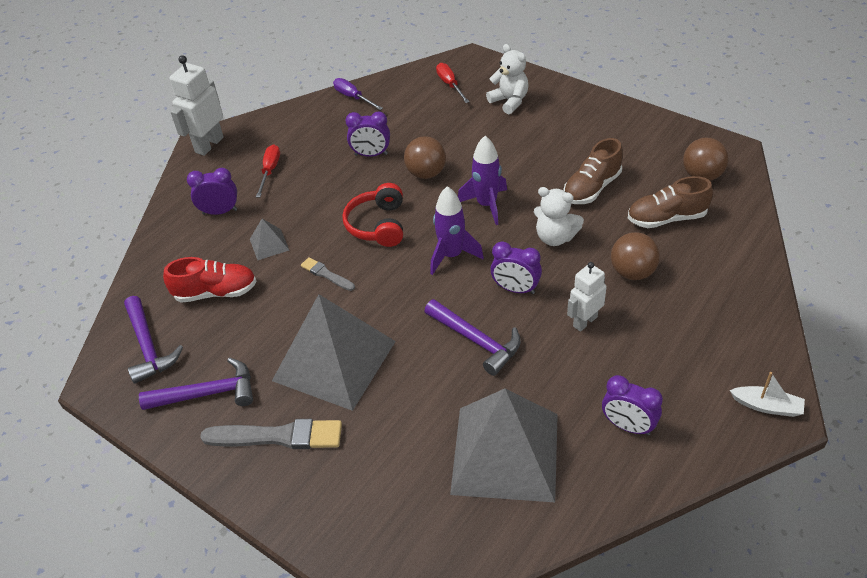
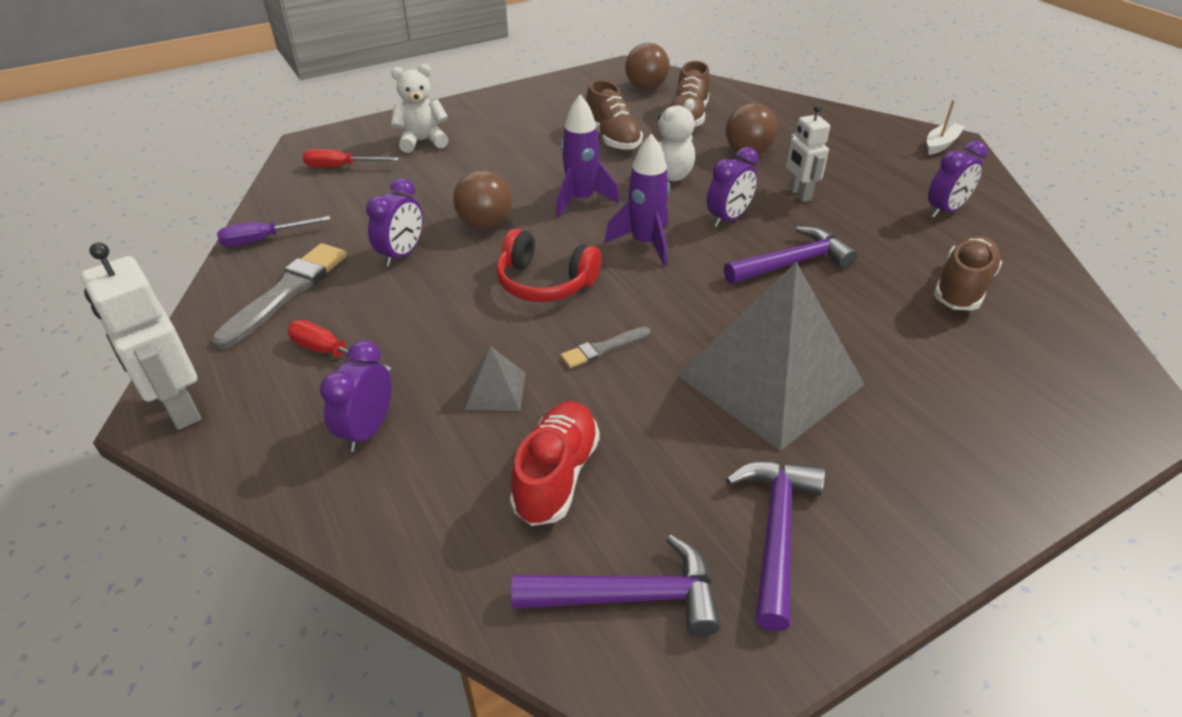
camera: 70 degrees left, 5 degrees down
(278, 436) = (889, 467): grey brush -> grey brush (286, 292)
(505, 453) = (962, 288): grey pyramid -> brown shoe

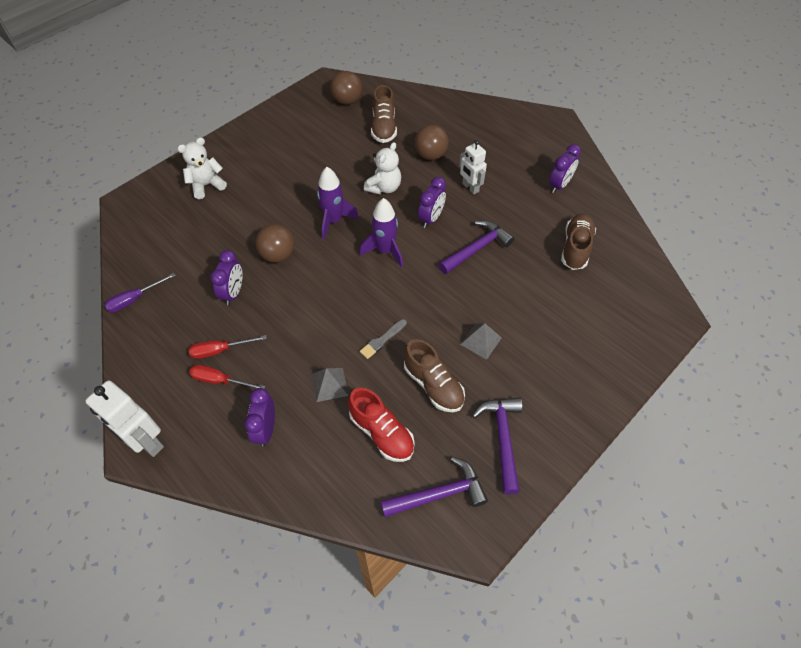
camera: 15 degrees left, 15 degrees up
(286, 292) = (171, 340): grey brush -> none
(341, 167) = (158, 222): red screwdriver -> red screwdriver (220, 350)
(545, 282) = (332, 296): red headphones -> none
(556, 475) = (381, 433): red shoe -> red shoe turned 135 degrees clockwise
(612, 138) = (338, 157): brown shoe -> brown shoe (433, 385)
(770, 380) = (481, 341): grey pyramid -> grey pyramid, size x0.41
(941, 144) = (550, 124): white boat -> none

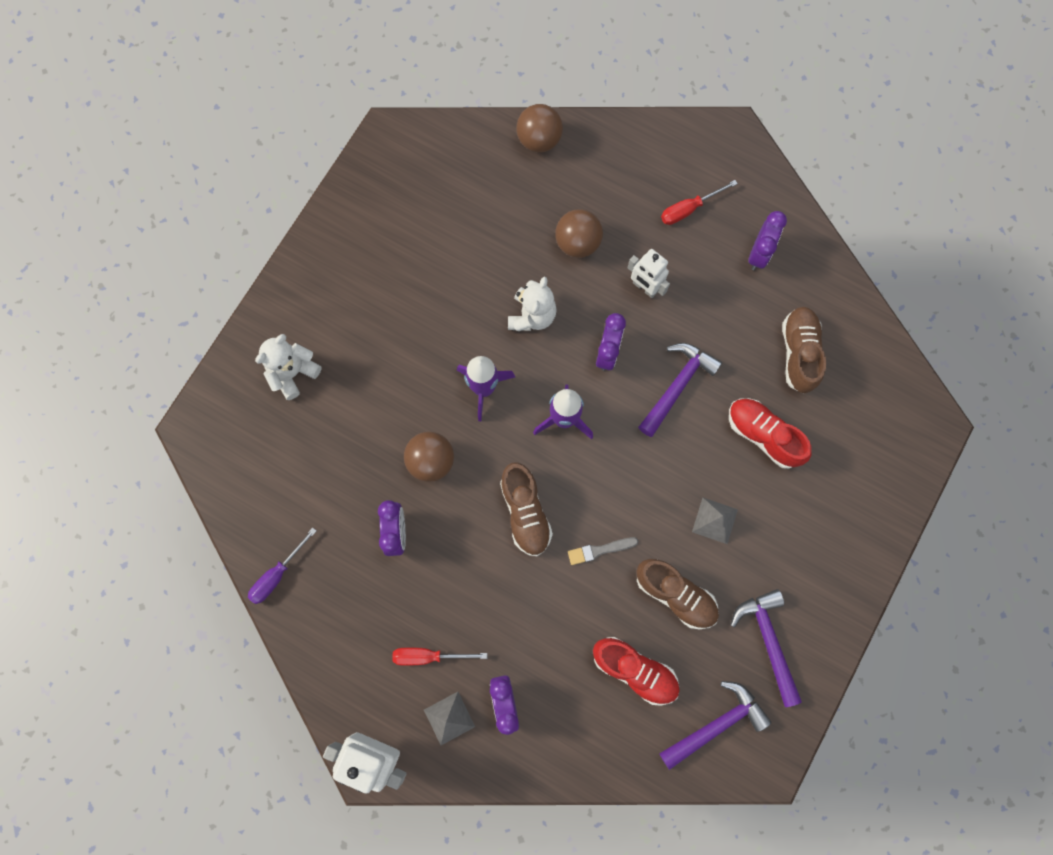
camera: 15 degrees left, 20 degrees up
(220, 350) = (412, 616): red screwdriver -> red screwdriver (689, 209)
(329, 384) = (557, 626): grey pyramid -> grey pyramid (449, 718)
(347, 101) = (432, 169): brown ball -> brown ball (539, 140)
(382, 340) = (600, 550): grey brush -> grey brush turned 45 degrees clockwise
(384, 127) = (499, 207): brown shoe -> brown shoe (525, 512)
(535, 293) = (763, 435): none -> red shoe

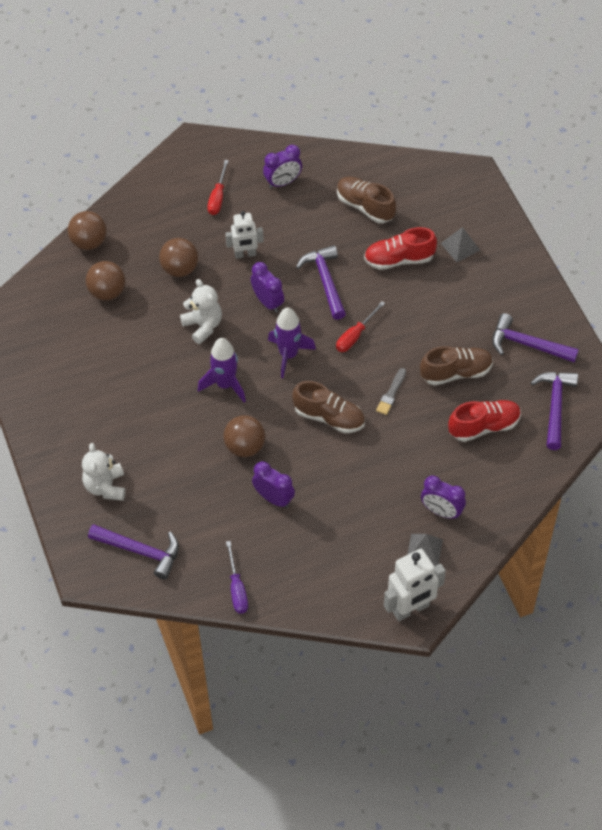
camera: 50 degrees left, 20 degrees down
(251, 457) = (140, 551): none -> purple hammer
(428, 656) = (373, 535): red screwdriver -> red screwdriver (355, 335)
(498, 201) = (107, 292): none -> brown ball
(714, 520) = (428, 320): grey pyramid -> grey pyramid (460, 246)
(759, 253) = (283, 182): purple clock -> purple clock turned 90 degrees clockwise

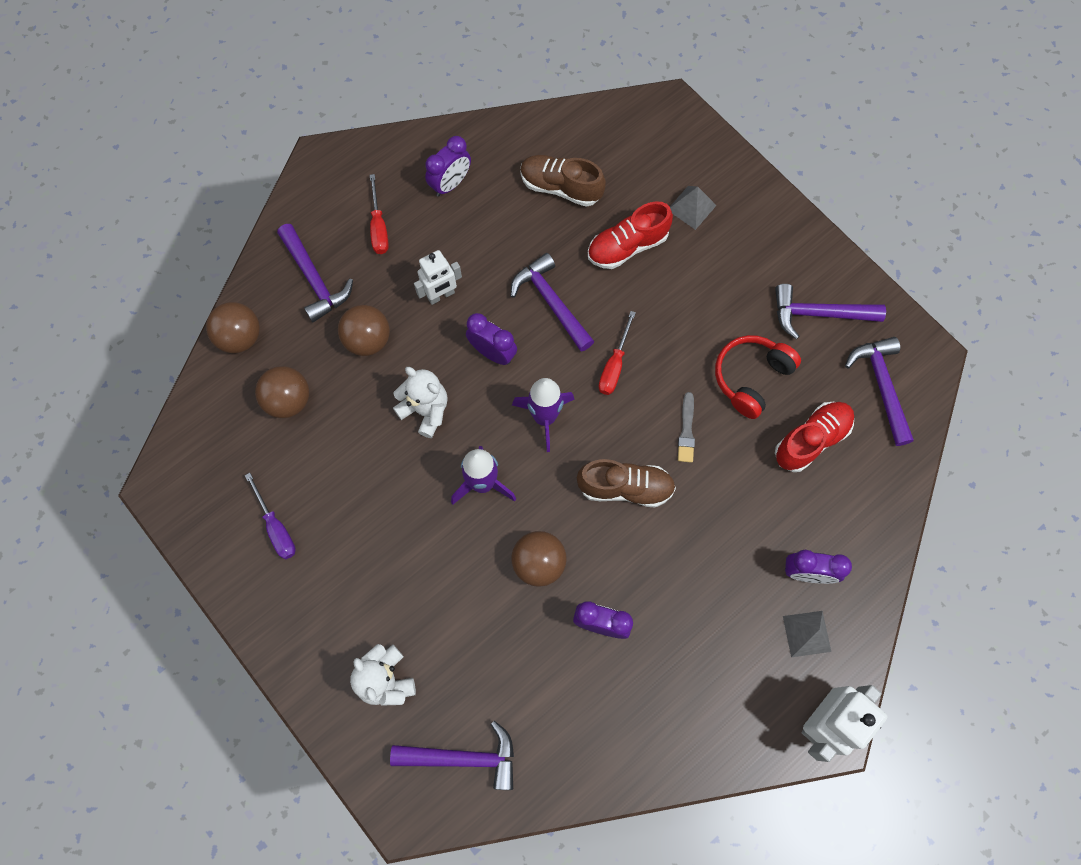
camera: 20 degrees left, 15 degrees up
(157, 219) = (314, 279): none -> purple hammer
(237, 588) = (603, 768): purple screwdriver -> purple screwdriver (276, 527)
(456, 373) = (751, 378): brown shoe -> red headphones

